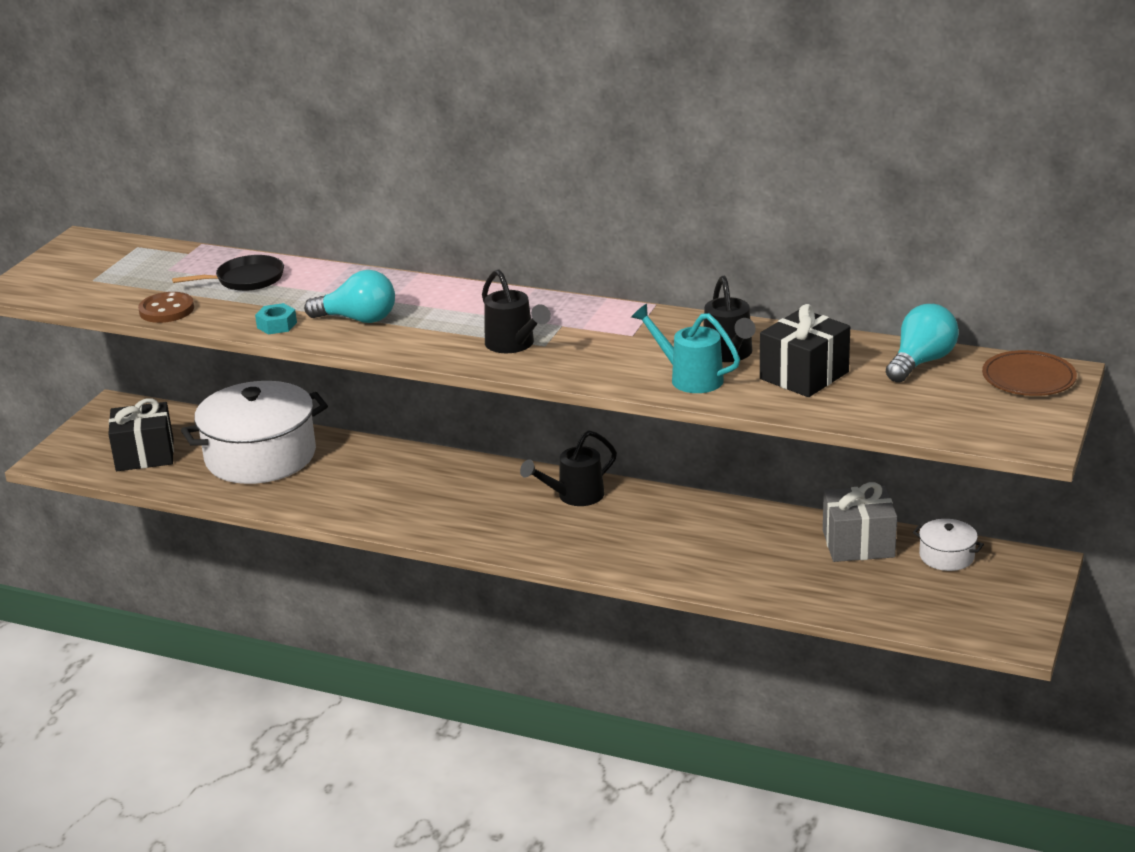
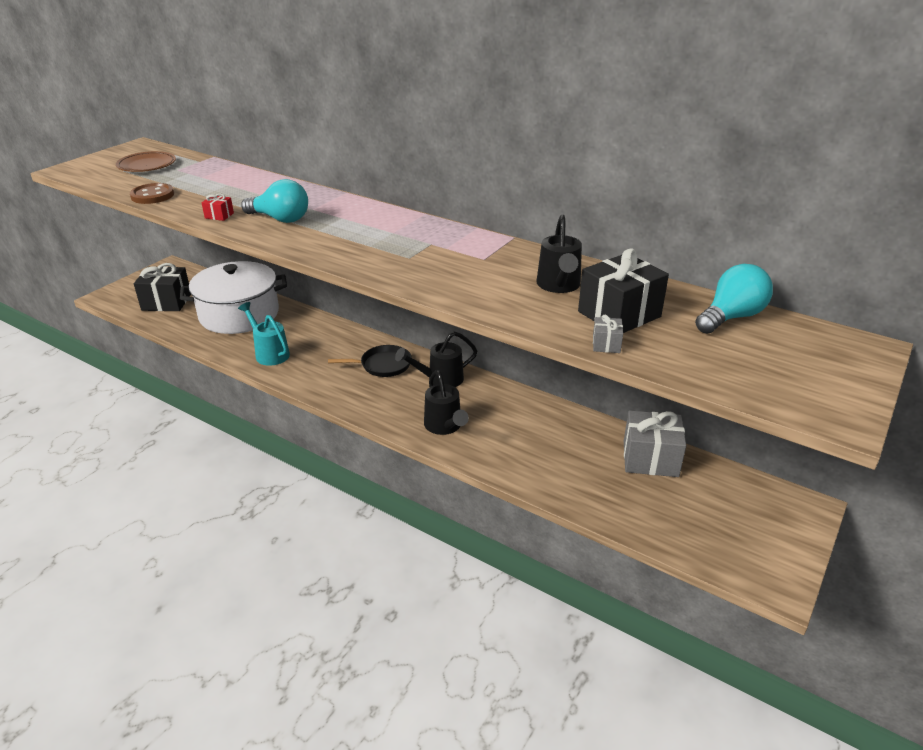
camera: 10 degrees right, 5 degrees up
(246, 279) = (224, 182): black pan -> black pan (383, 365)
(277, 325) = (219, 215): turquoise nut -> red gift
(513, 345) = (384, 254): black watering can -> black watering can (444, 426)
(690, 378) = (516, 302): turquoise watering can -> turquoise watering can (269, 353)
(800, 408) = (606, 344): none -> grey gift
(946, 556) = (724, 484): white pot -> none
(1028, 379) = (835, 348): brown plate -> brown plate (147, 165)

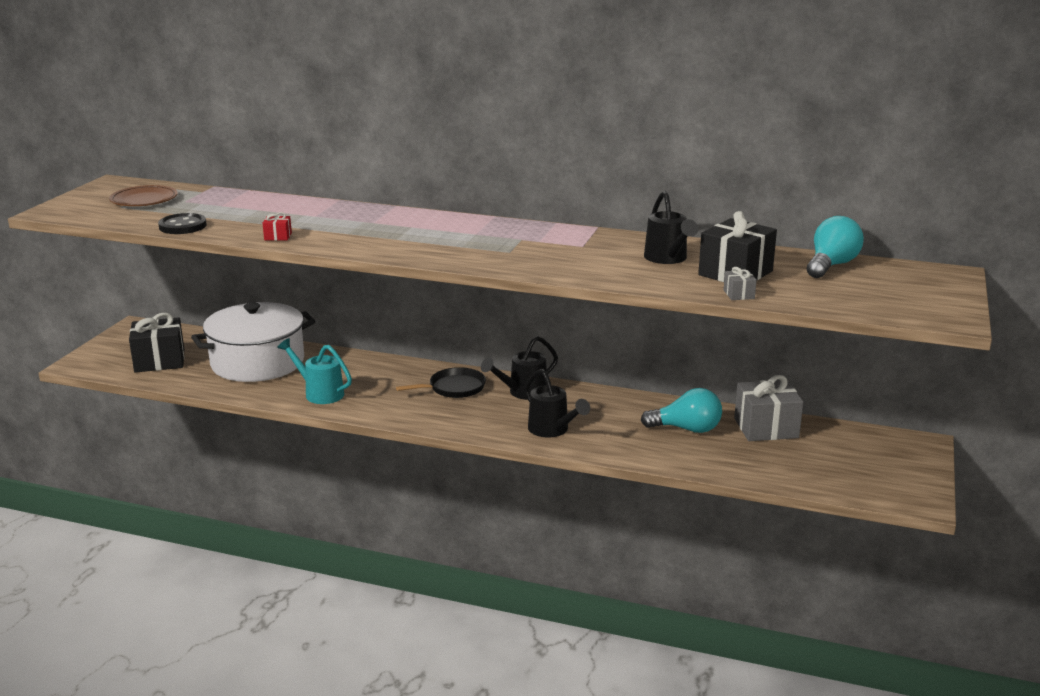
camera: 15 degrees left, 10 degrees down
(152, 195) = (182, 226): brown button -> black button
(280, 219) = (348, 233): turquoise light bulb -> turquoise light bulb (686, 429)

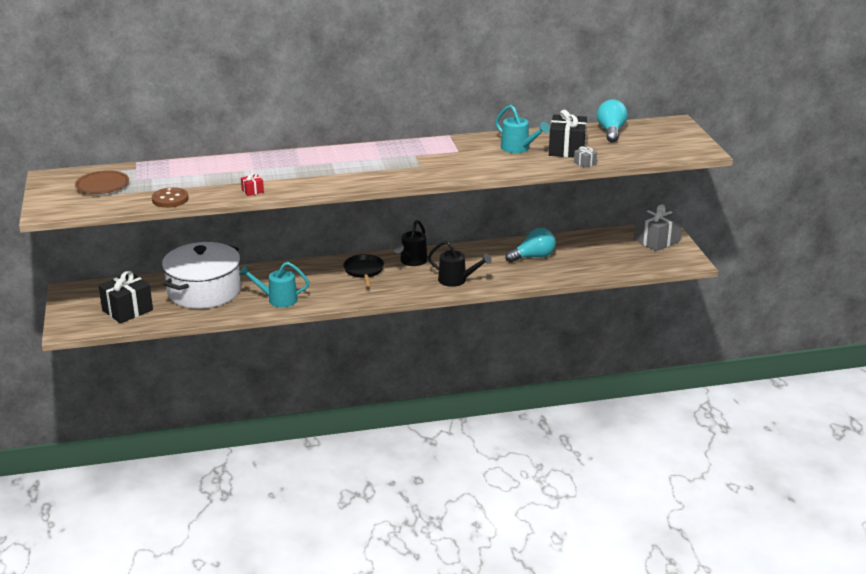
camera: 30 degrees left, 5 degrees up
(182, 226) = (170, 199): black button -> brown button
(454, 388) = (364, 271): black pan -> black pan turned 45 degrees counterclockwise
(667, 259) = (518, 148): black watering can -> turquoise watering can
(766, 428) = (576, 243): grey gift -> grey gift (656, 240)

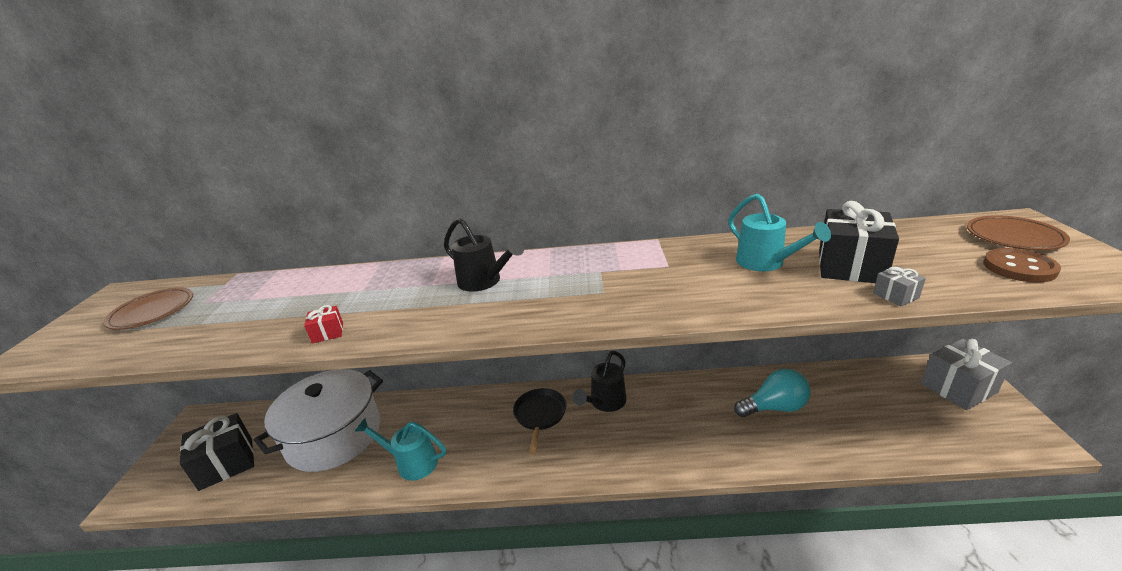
camera: 15 degrees right, 0 degrees up
(170, 199) = (202, 344): brown button -> brown button (1019, 267)
(456, 280) = (662, 447): black watering can -> black watering can (484, 282)
(611, 131) = (915, 235): turquoise light bulb -> none
(664, 132) = (1013, 237): none -> brown plate

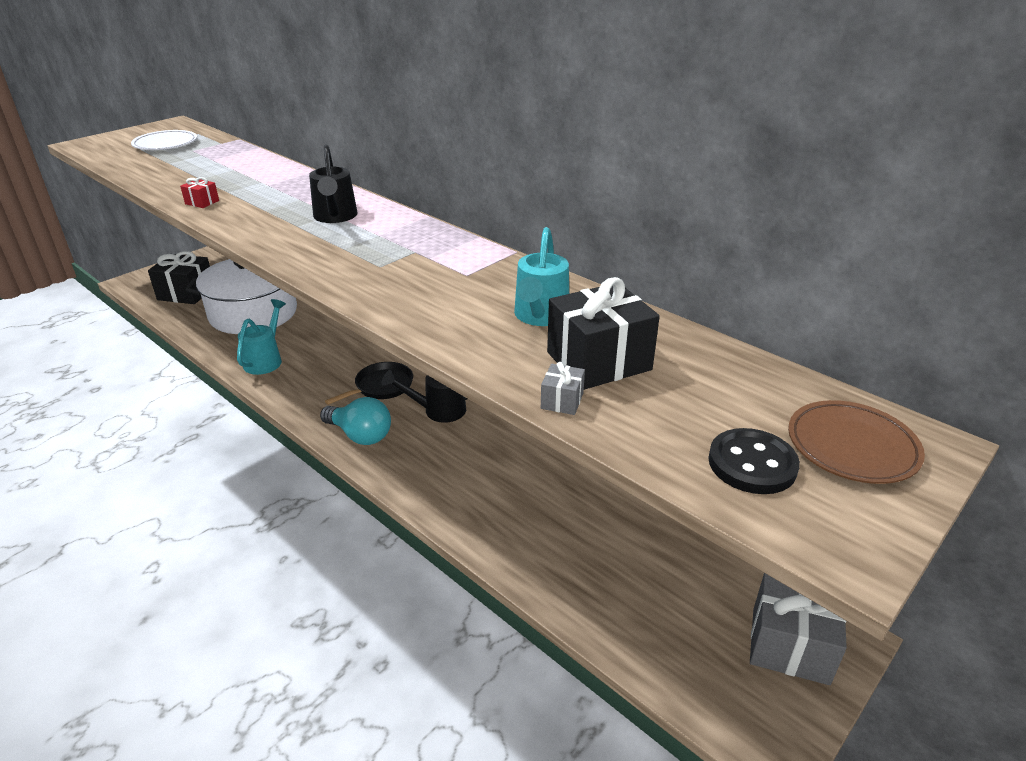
camera: 40 degrees right, 5 degrees up
(153, 312) = (165, 144): brown plate -> white plate
(412, 463) = (265, 360): turquoise watering can -> turquoise watering can turned 45 degrees clockwise
(774, 407) = (561, 513): turquoise light bulb -> turquoise light bulb (360, 435)
(1019, 267) = (752, 464): brown button -> black button

